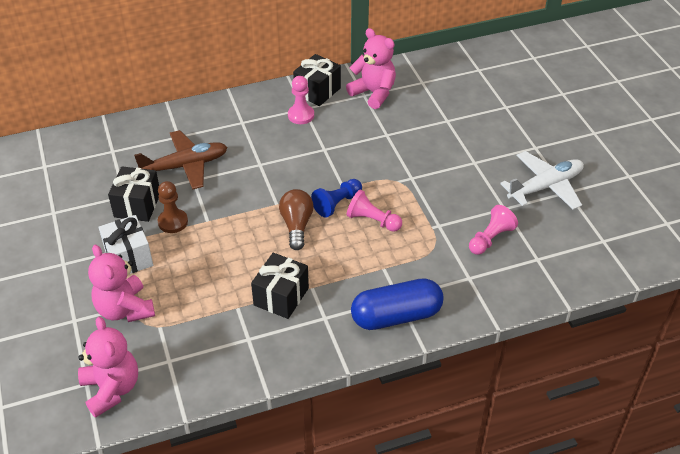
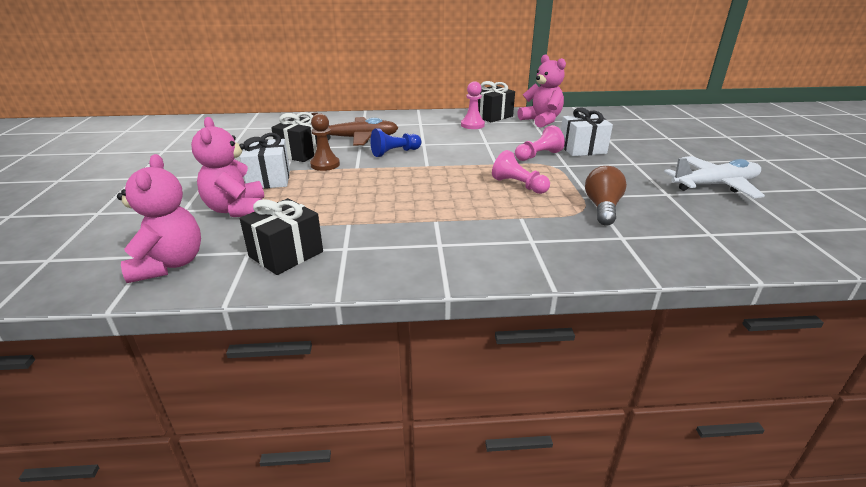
camera: 15 degrees right, 15 degrees down
(281, 296) = (399, 222): black gift -> black gift (286, 254)
(296, 225) = (439, 179): brown light bulb -> brown light bulb (602, 208)
(337, 204) = (486, 171): blue pawn -> blue pawn (395, 152)
(396, 316) = (525, 255): blue capsule -> none
(423, 145) = (582, 149): none -> white gift
(490, 238) = (650, 212): pink pawn -> pink pawn (538, 155)

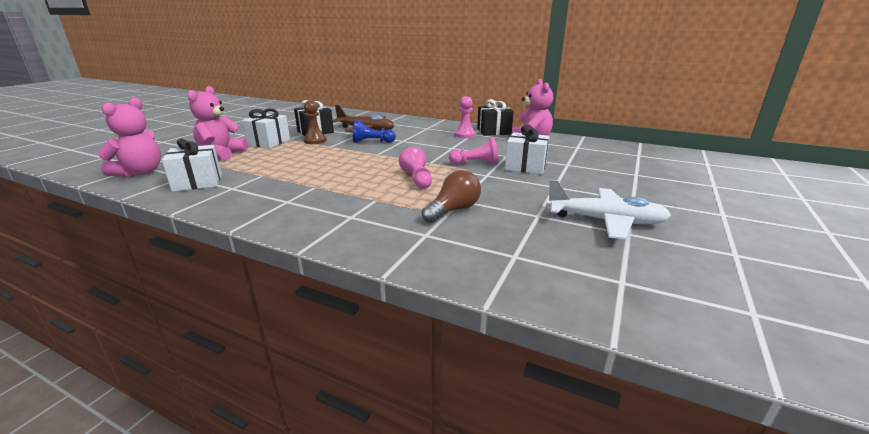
camera: 30 degrees right, 5 degrees down
(286, 254) = (197, 182): black gift -> white gift

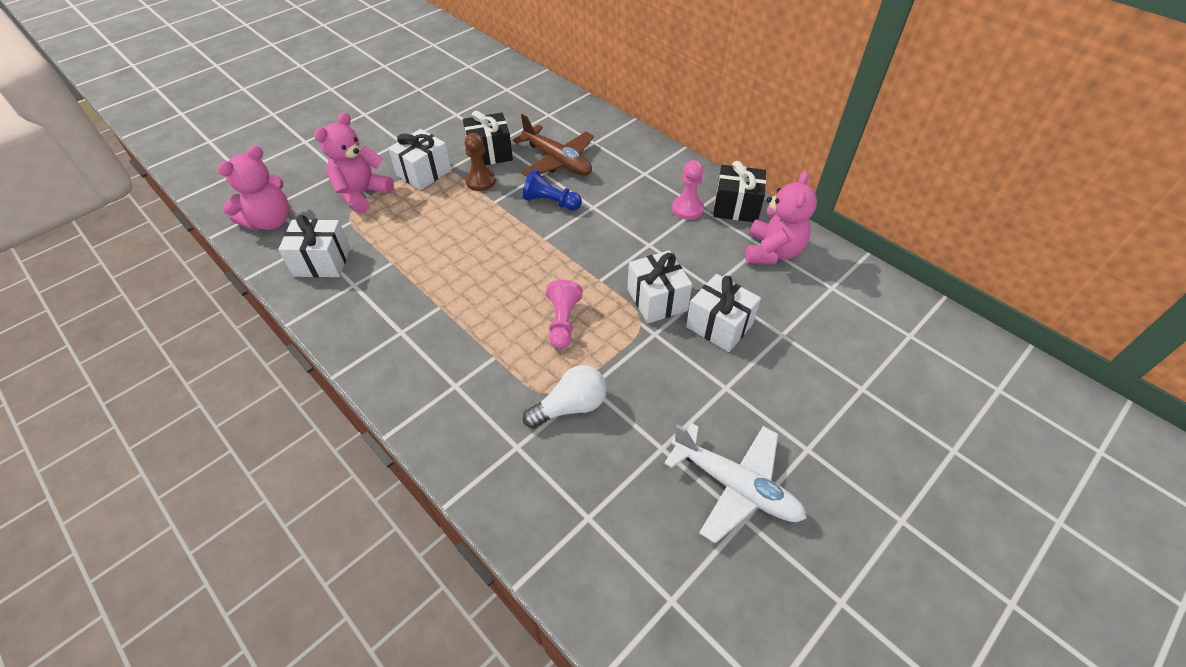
camera: 20 degrees right, 25 degrees up
(453, 210) = (570, 406): brown light bulb -> white light bulb
(475, 164) = (656, 300): pink pawn -> white gift

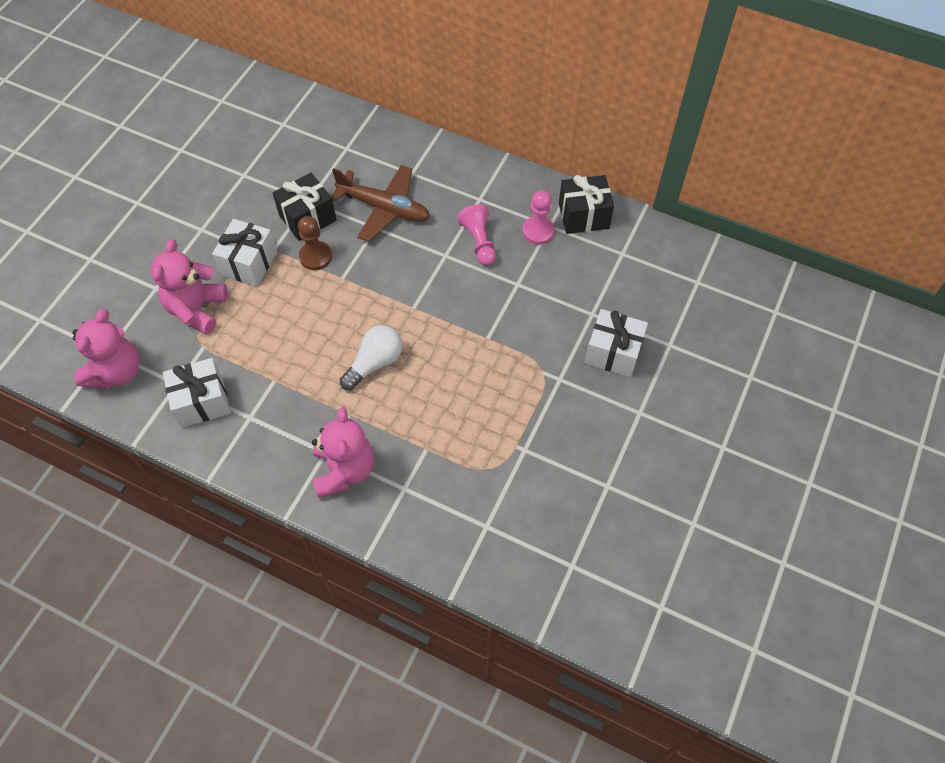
camera: 20 degrees left, 10 degrees up
(551, 202) = (400, 262): blue pawn -> none
(563, 322) = (472, 393): pink pawn -> pink pawn (479, 242)
(570, 406) = (515, 474): white light bulb -> white light bulb (374, 363)
(656, 300) = (548, 343): white gift -> none
(735, 486) = (677, 498): white plane -> none
(772, 252) = (634, 258): pink teddy bear -> pink teddy bear (344, 470)

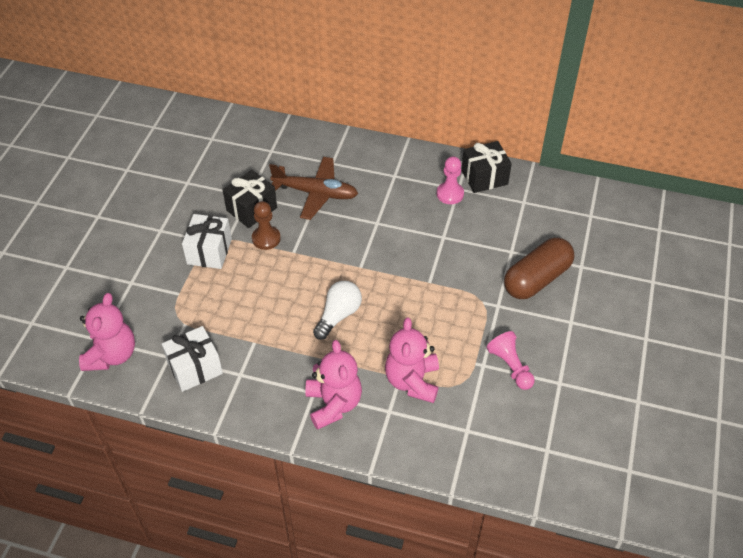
camera: 10 degrees left, 10 degrees down
(197, 309) = (172, 294): pink teddy bear -> pink teddy bear (412, 381)
(479, 242) = (402, 208): pink pawn -> pink pawn (510, 366)
(613, 353) = (536, 279): white gift -> brown capsule

